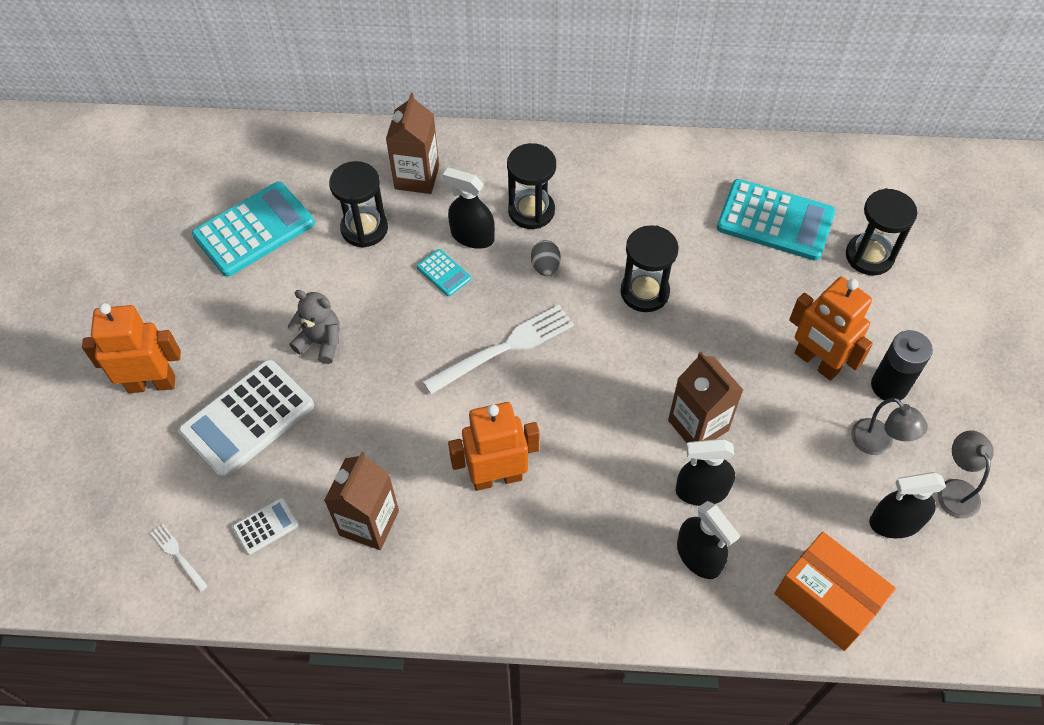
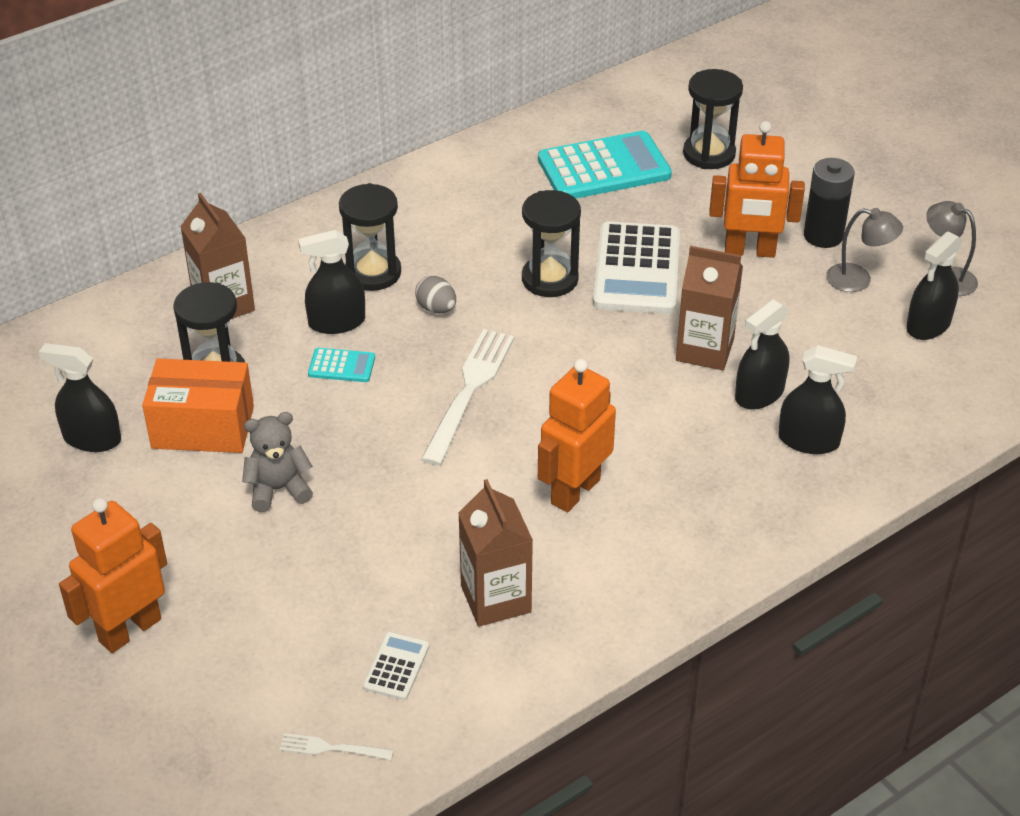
camera: 40 degrees left, 15 degrees down
(248, 419) = (274, 595): white calculator -> white calculator (637, 269)
(254, 229) = (92, 438): turquoise calculator -> black spray bottle
(826, 600) = (936, 408): orange box -> orange box (203, 427)

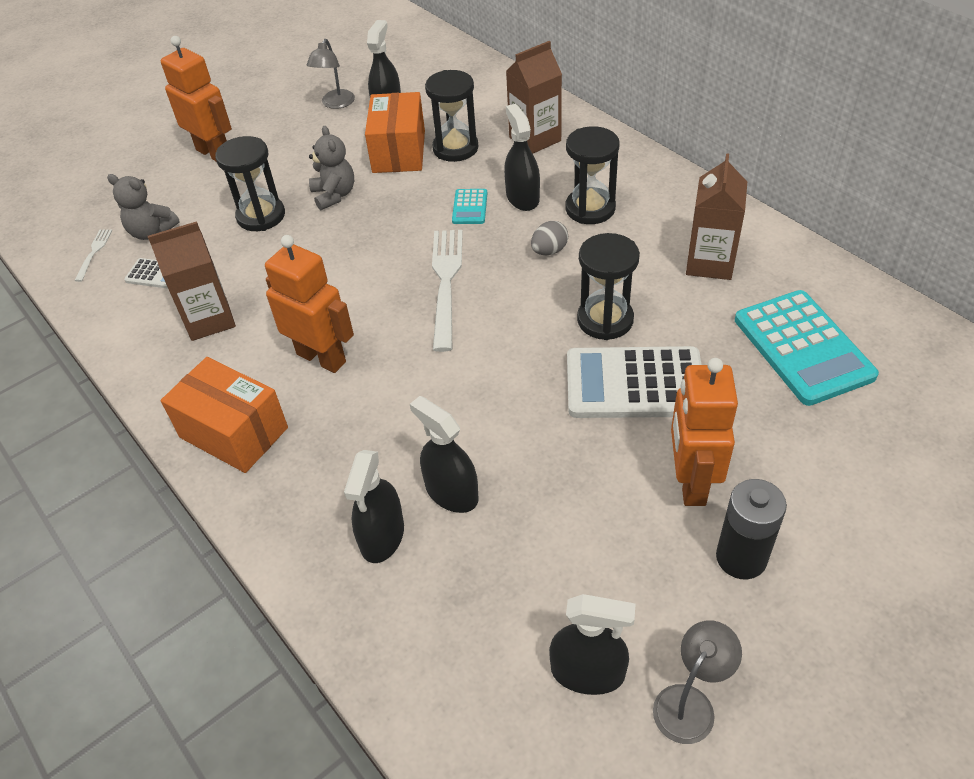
camera: 90 degrees right, 5 degrees up
(301, 684) = (151, 232): none -> grey teddy bear
(469, 390) = (446, 282): white fork -> white fork turned 105 degrees counterclockwise
(678, 559) = (234, 432): none -> orange box
(704, 350) = (515, 444): brown carton -> brown carton (710, 263)
(709, 154) = (868, 439): black hourglass -> black hourglass (261, 216)
(858, 280) = (662, 594): grey lamp -> grey lamp (335, 104)
(928, 325) = (587, 672): black spray bottle -> black spray bottle turned 150 degrees clockwise

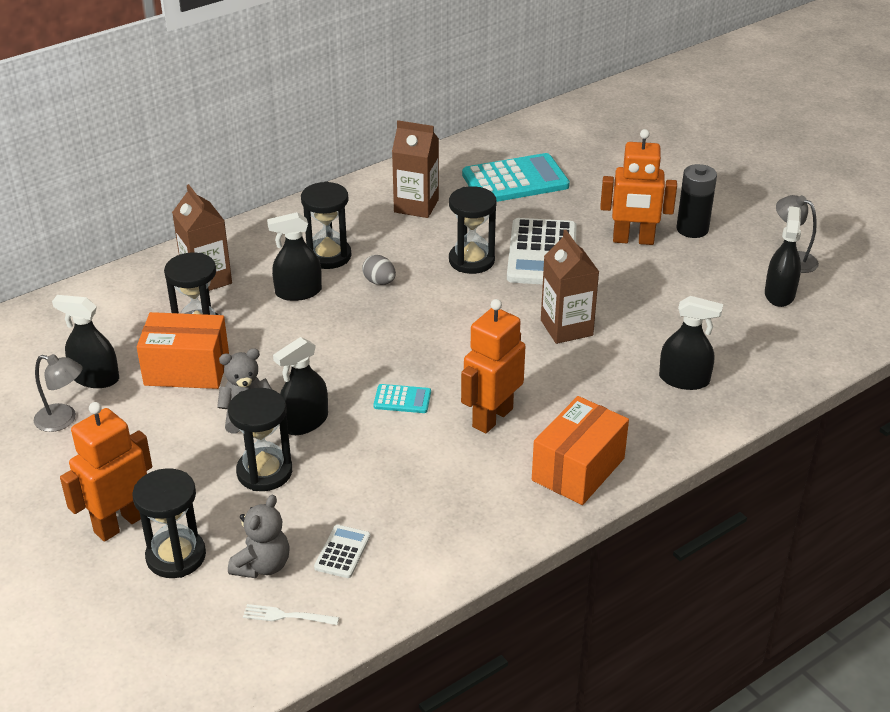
camera: 90 degrees left, 10 degrees down
(173, 186) = (176, 556): none -> black hourglass
(209, 319) = (426, 499): brown carton -> brown carton (566, 328)
(446, 282) = (406, 342): white fork -> none
(451, 492) = (643, 345): black spray bottle -> black spray bottle (305, 422)
(470, 207) = (301, 324): turquoise calculator -> turquoise calculator (402, 399)

